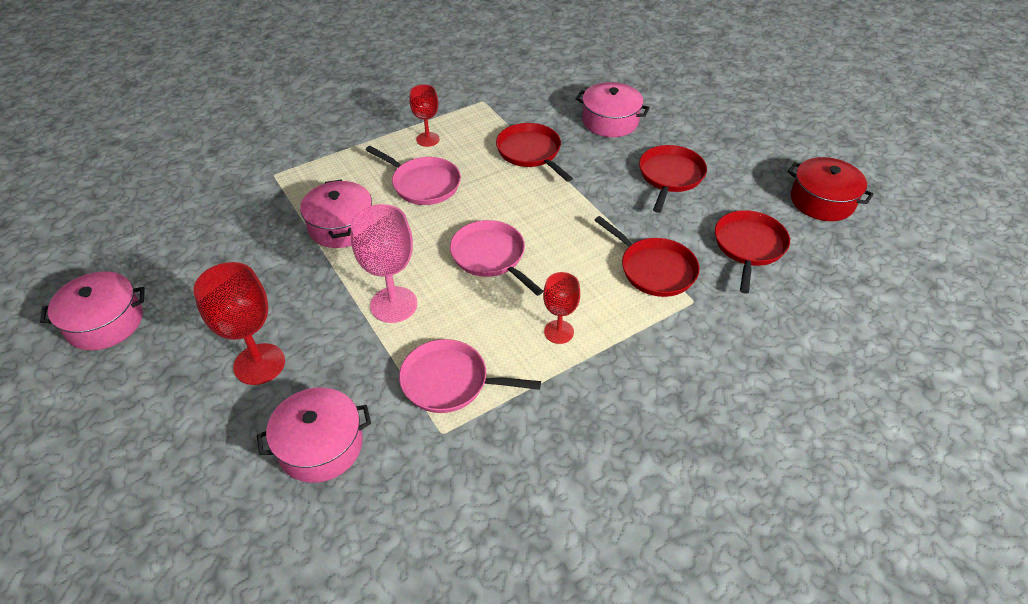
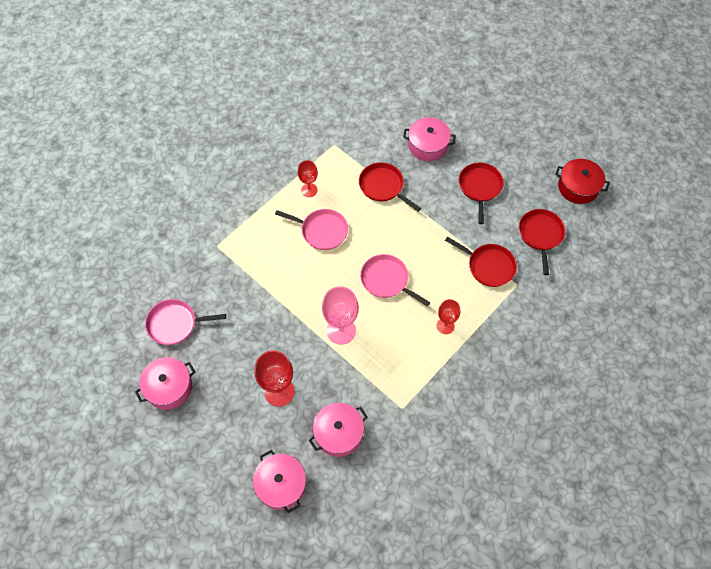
camera: 15 degrees left, 15 degrees up
(341, 226) = (282, 279): pink pot -> pink pot (281, 484)
(449, 382) = (394, 375): pink pan -> pink pan (175, 324)

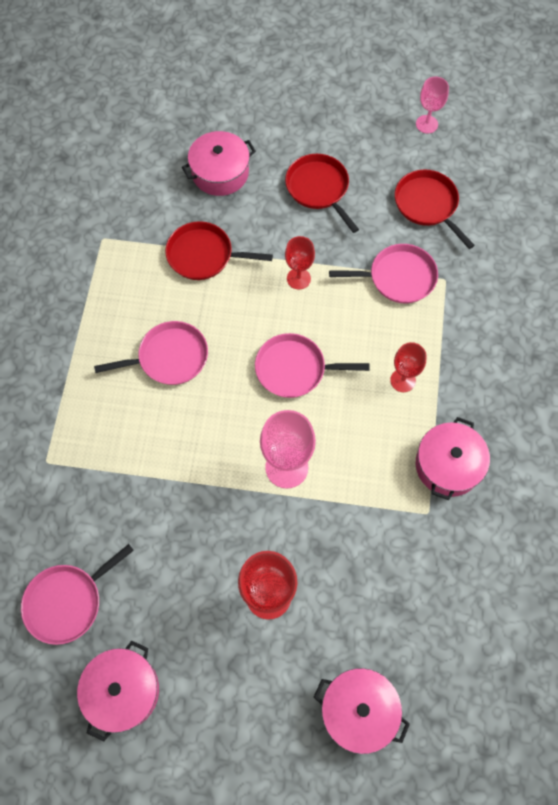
camera: 35 degrees left, 5 degrees up
(309, 190) = (114, 315): red goblet -> red goblet (298, 278)
(338, 433) = (378, 596): pink pot -> pink pot (448, 465)
(489, 266) = (398, 277): red pan -> pink pan
(578, 187) = (426, 124): red pot -> pink goblet

